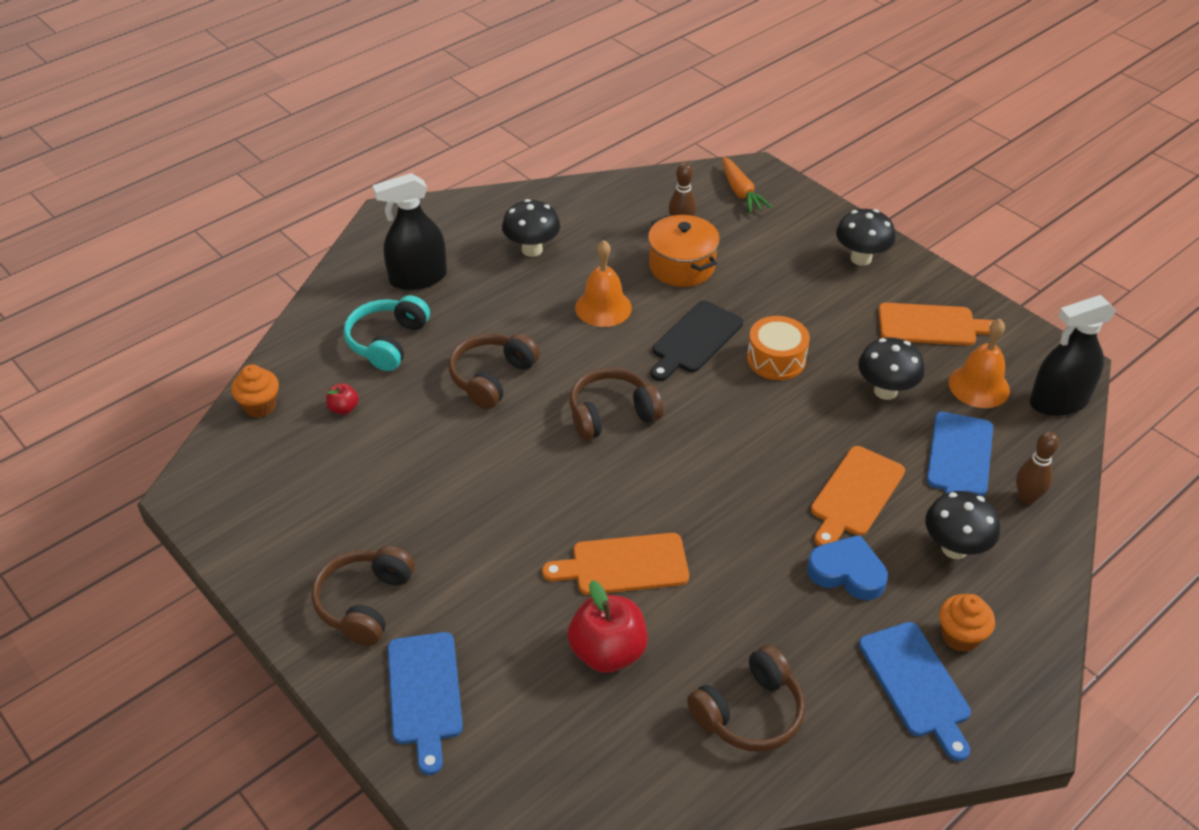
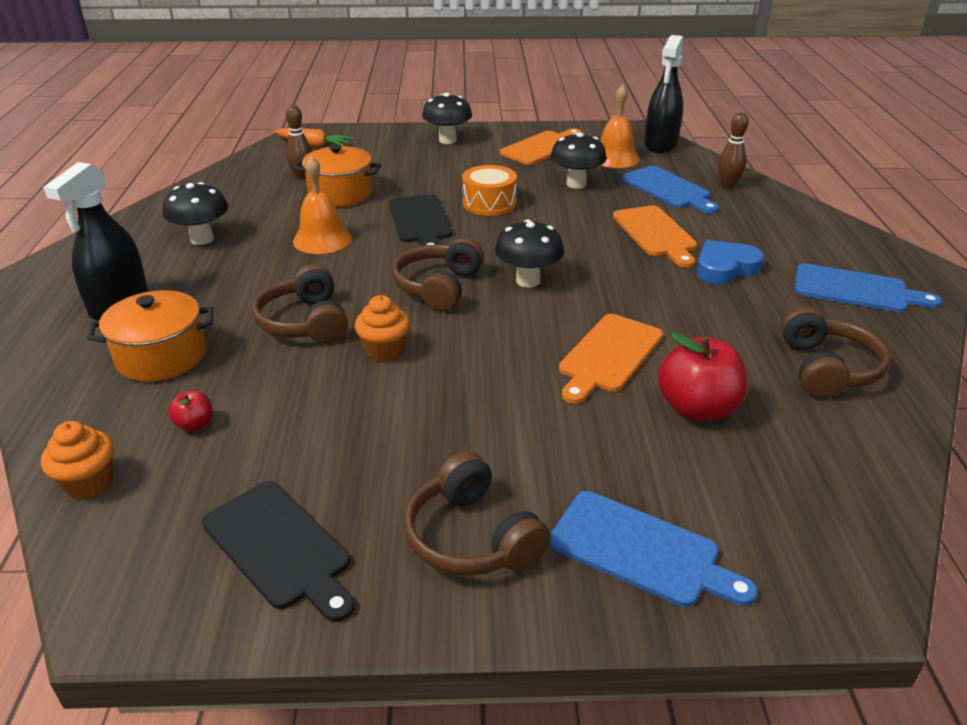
camera: 50 degrees left, 10 degrees down
(283, 522) = (279, 547): none -> black cutting board
(388, 342) = (161, 357): turquoise headphones -> orange pot
(954, 548) = (745, 224): black mushroom -> black mushroom (528, 281)
(960, 636) = (825, 256): orange cupcake -> orange cupcake (384, 350)

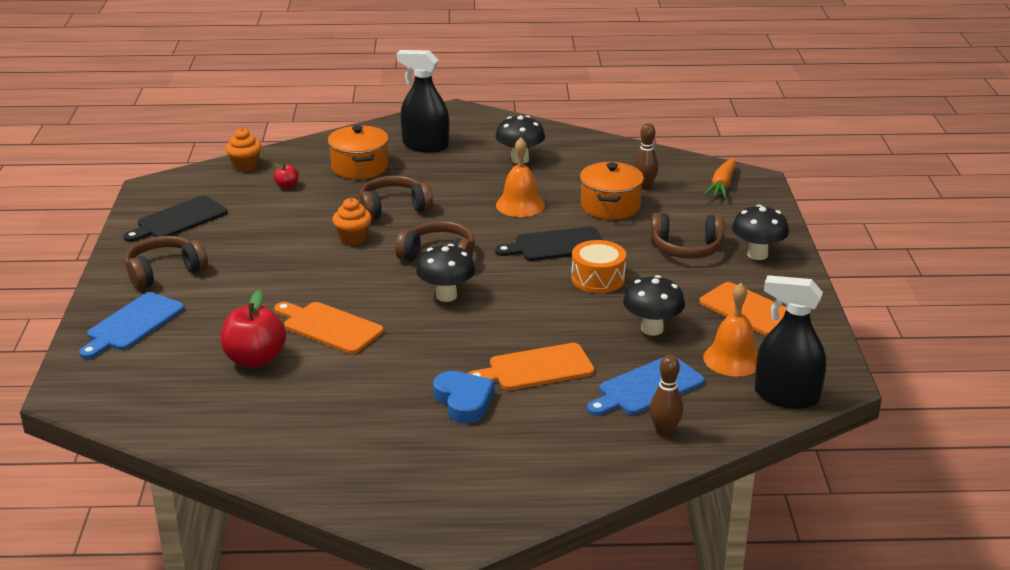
camera: 90 degrees right, 5 degrees down
(826, 369) = (290, 429): brown headphones -> brown headphones (686, 248)
(856, 290) = (416, 476): blue cutting board -> none

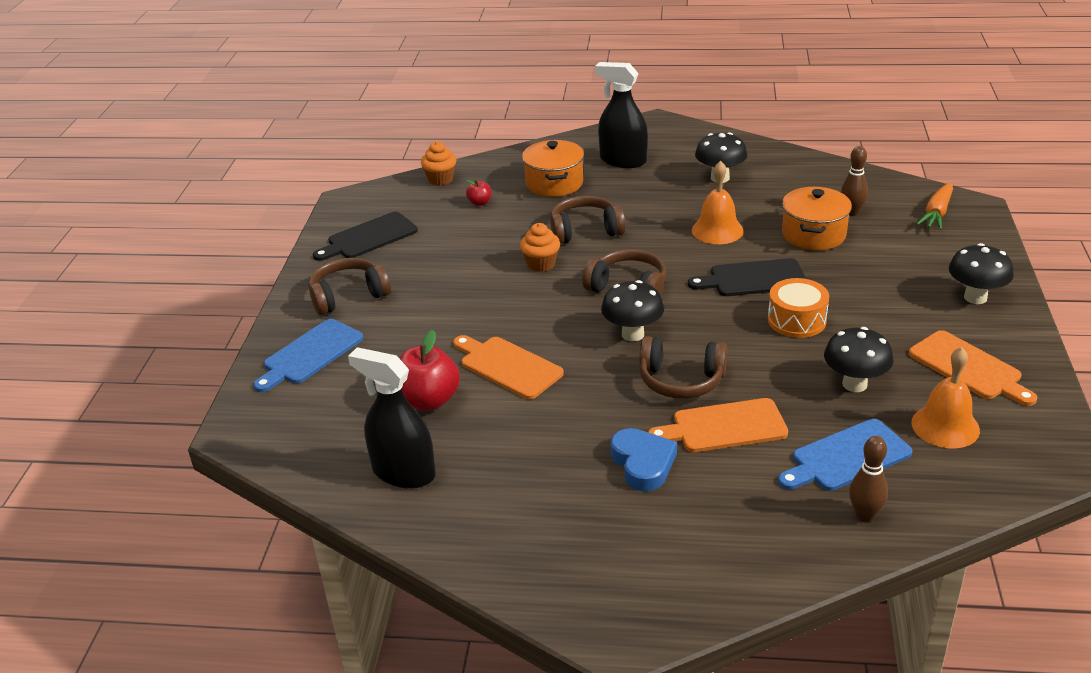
camera: 10 degrees right, 5 degrees up
(686, 248) = (895, 287): brown headphones -> brown headphones (681, 380)
(786, 396) = (1007, 477): black spray bottle -> black spray bottle (403, 472)

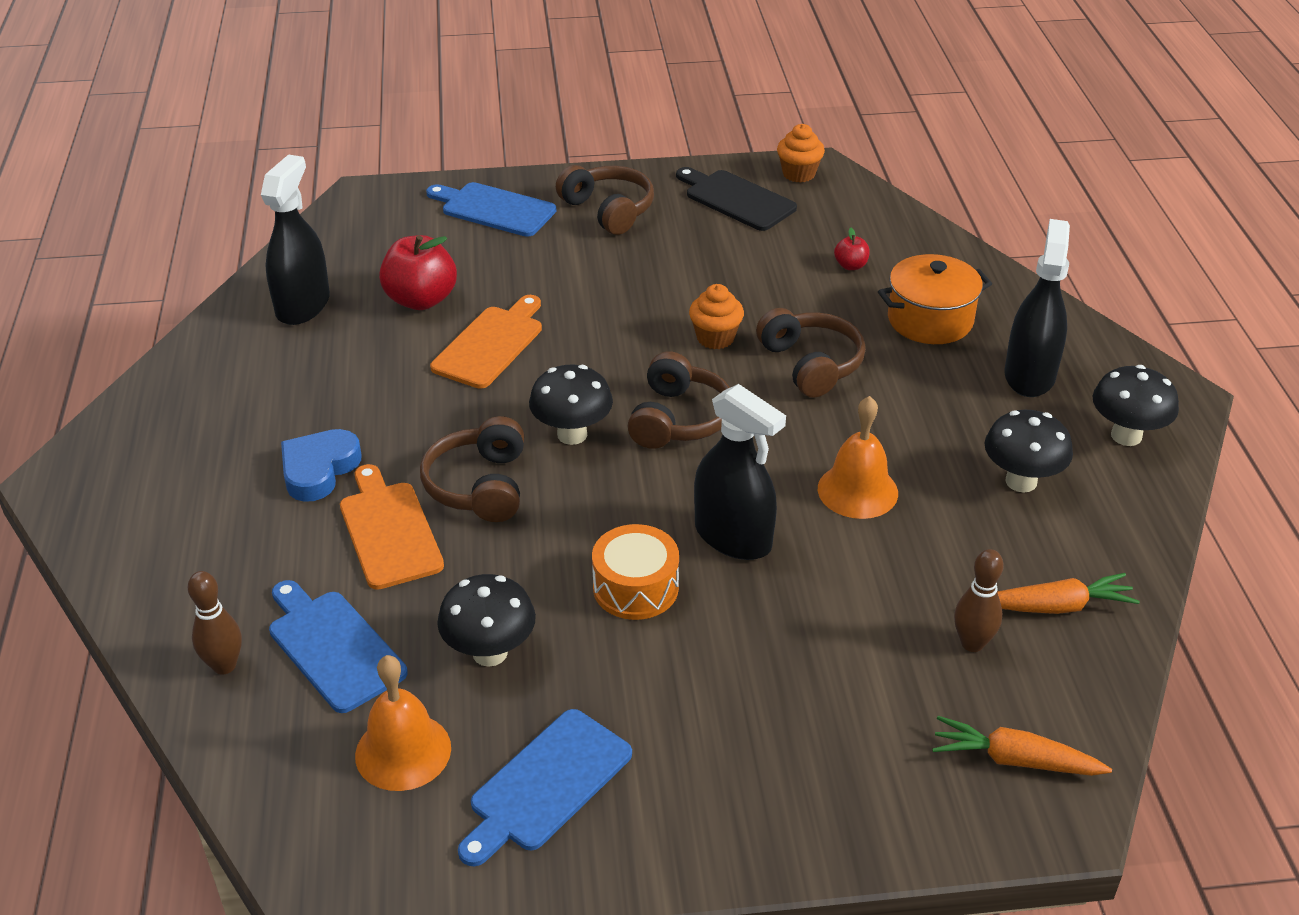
camera: 75 degrees right, 5 degrees up
(440, 179) = (898, 225): orange cupcake -> orange cupcake (798, 174)
(643, 463) = (319, 469): blue heart -> blue heart turned 150 degrees clockwise
(753, 279) = (733, 537): black cutting board -> black spray bottle
(813, 234) = (882, 598): orange pot -> none
(824, 184) = (1058, 606): none -> orange carrot
(968, 368) = (546, 785): orange cutting board -> blue cutting board
(975, 297) = (746, 803): black mushroom -> black mushroom (1126, 436)

